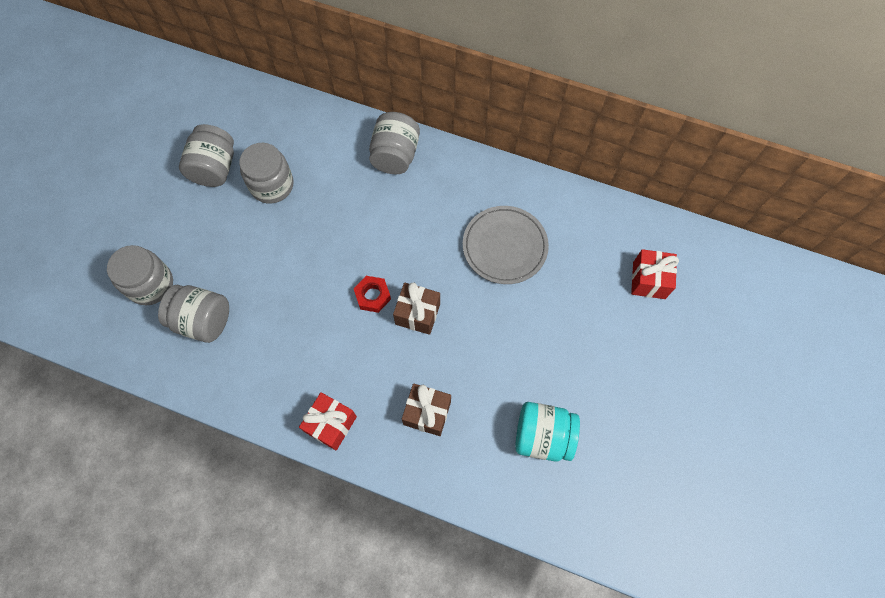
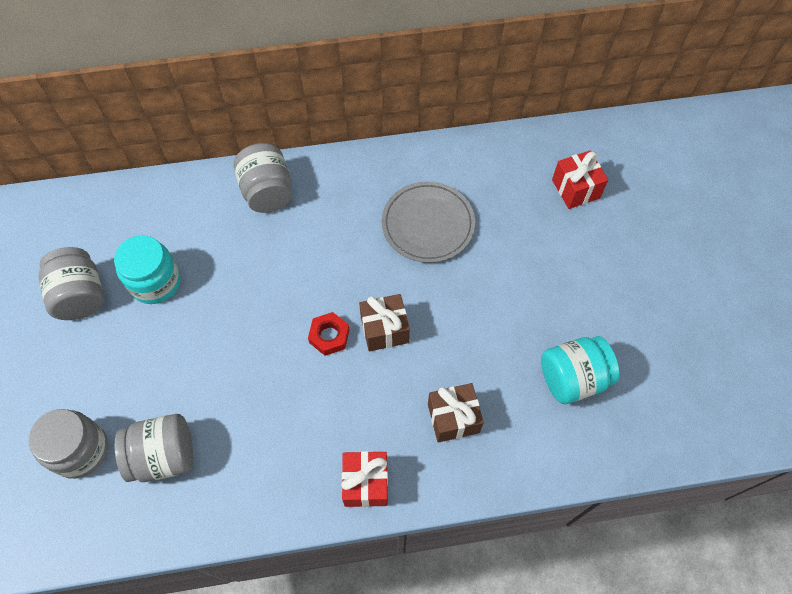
camera: 30 degrees left, 5 degrees down
(272, 185) = (155, 282): grey jar -> turquoise jar

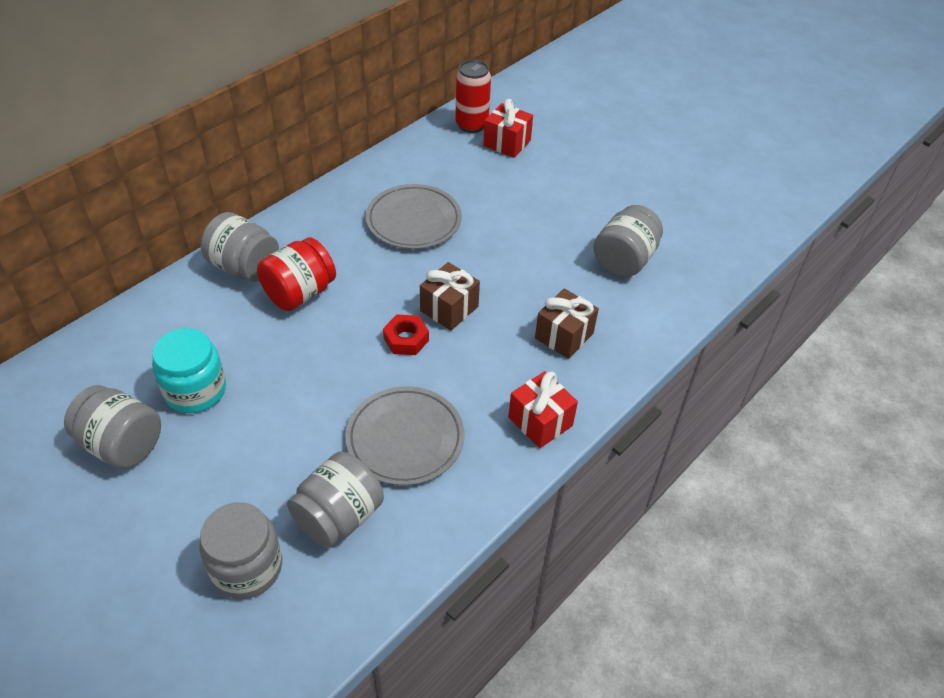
camera: 40 degrees left, 15 degrees down
(257, 424) = (405, 438): none -> grey plate
(287, 241) = (299, 293): none -> red jar
(561, 151) = (471, 125): none -> red can
(572, 378) = (624, 260): turquoise jar -> grey jar

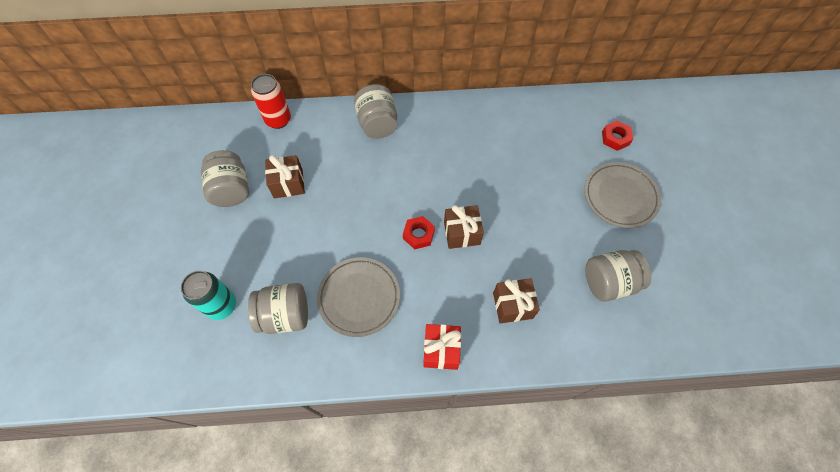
camera: 45 degrees right, 15 degrees up
(195, 390) = (288, 184): turquoise jar -> brown gift
(247, 567) = (222, 306): grey jar -> turquoise can
(299, 293) = (390, 161): red jar -> none
(413, 220) = (499, 156): grey plate -> grey plate (620, 196)
(471, 125) = (604, 109): red can -> red can (278, 120)
(507, 143) = (615, 138): red gift -> red nut

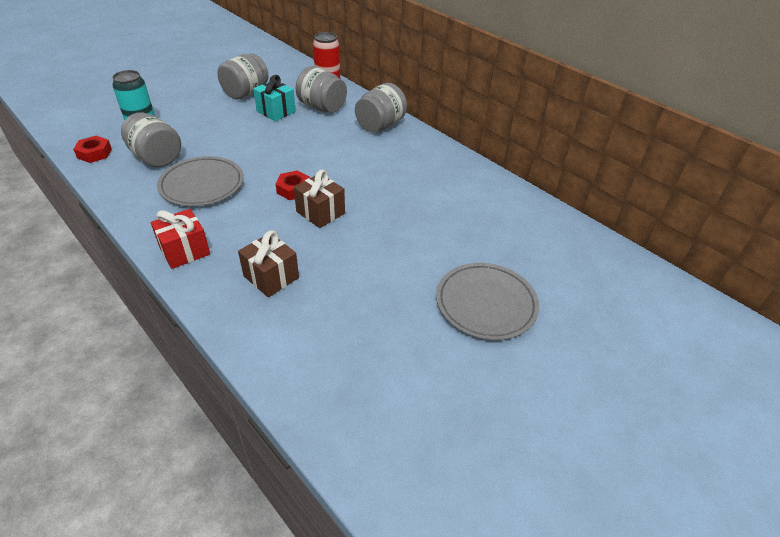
camera: 50 degrees right, 20 degrees down
(288, 184) = (276, 111): brown gift -> turquoise gift
(609, 282) = (365, 339): grey jar -> grey jar (322, 107)
(615, 138) = (556, 269): red nut -> red nut (94, 153)

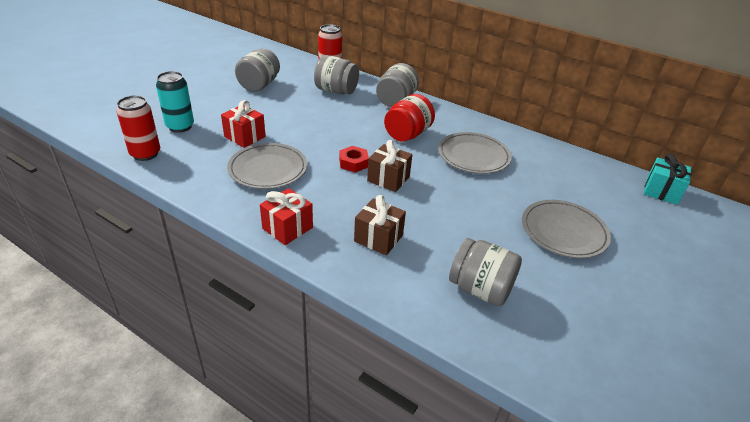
camera: 15 degrees left, 5 degrees down
(94, 153) = (145, 154): red nut -> red can
(156, 157) = (209, 151): grey jar -> grey jar (480, 289)
(199, 147) = (245, 137): none -> red gift
(276, 111) = (297, 98): turquoise gift -> turquoise gift (661, 191)
(371, 165) = (407, 134): none -> red jar
(431, 199) = (473, 156): none -> grey plate

